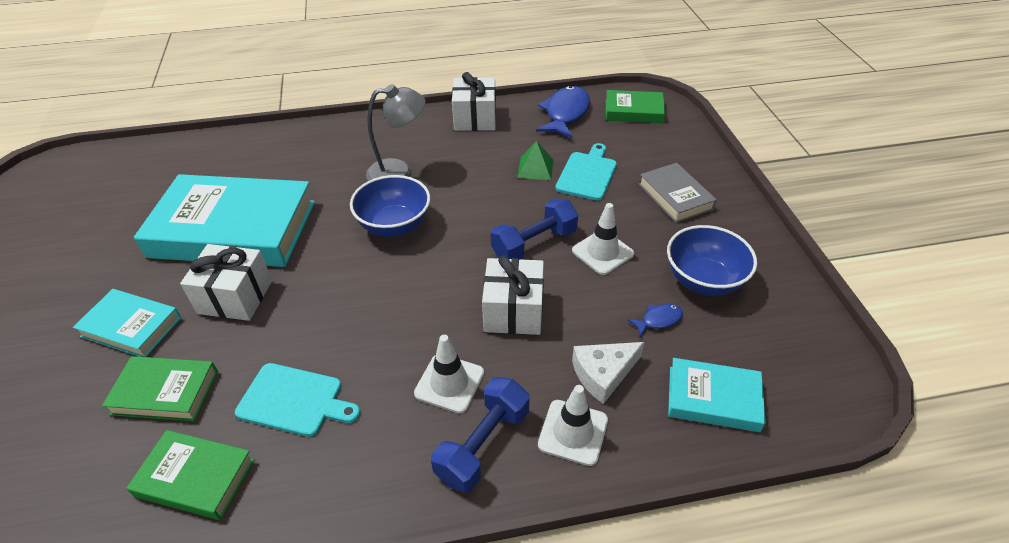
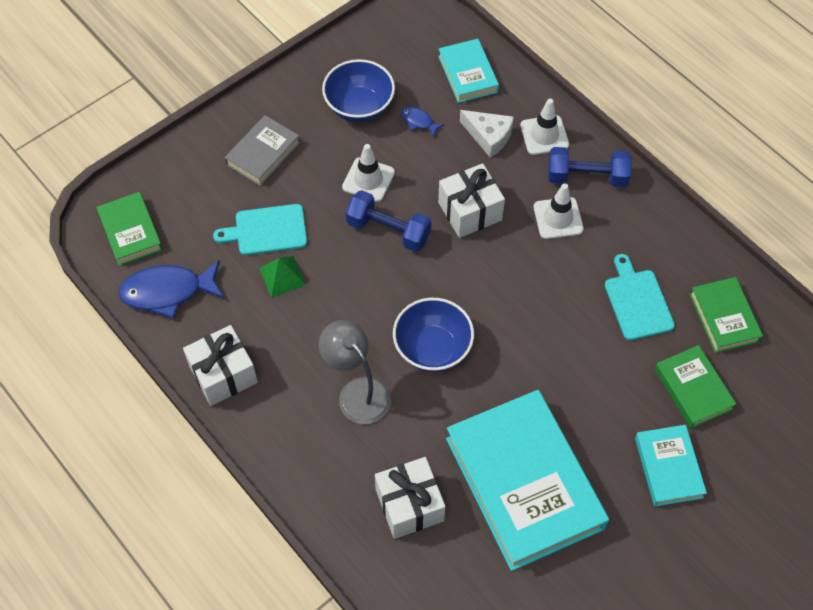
camera: 120 degrees left, 15 degrees up
(235, 297) = (589, 414): white gift -> white gift (409, 505)

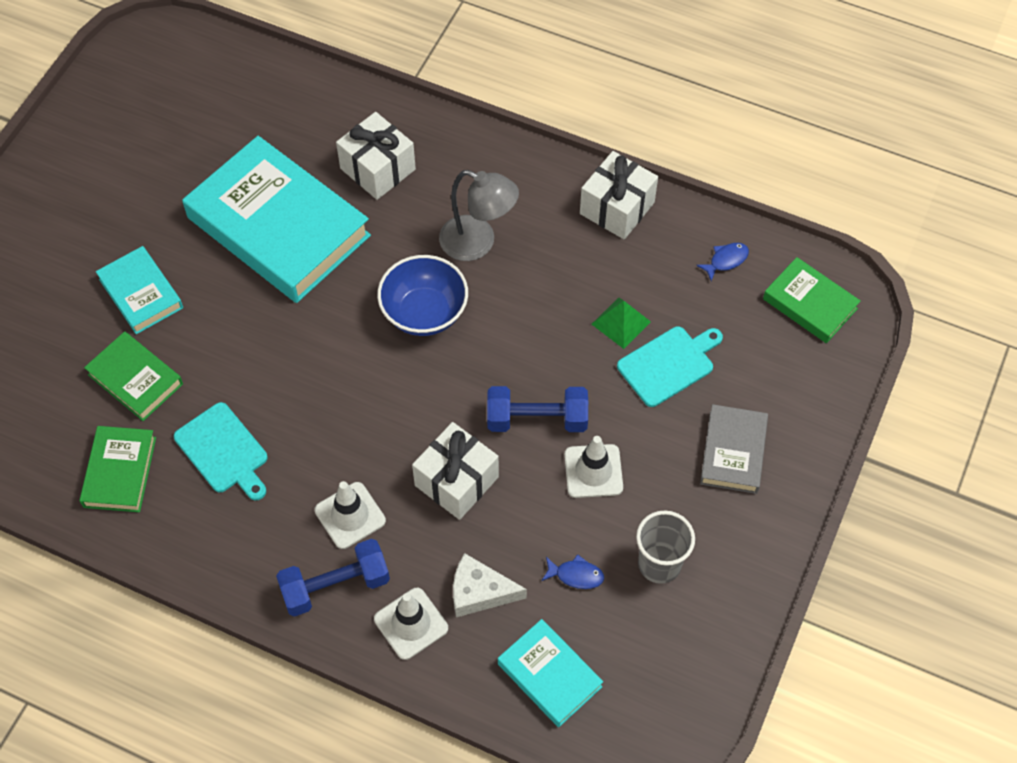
camera: 155 degrees right, 0 degrees up
(167, 292) = (726, 260): blue fish -> blue fish, size x0.48
(359, 107) = (659, 564): blue bowl -> grey cup
(724, 317) = (120, 472): green book -> green book turned 45 degrees clockwise

